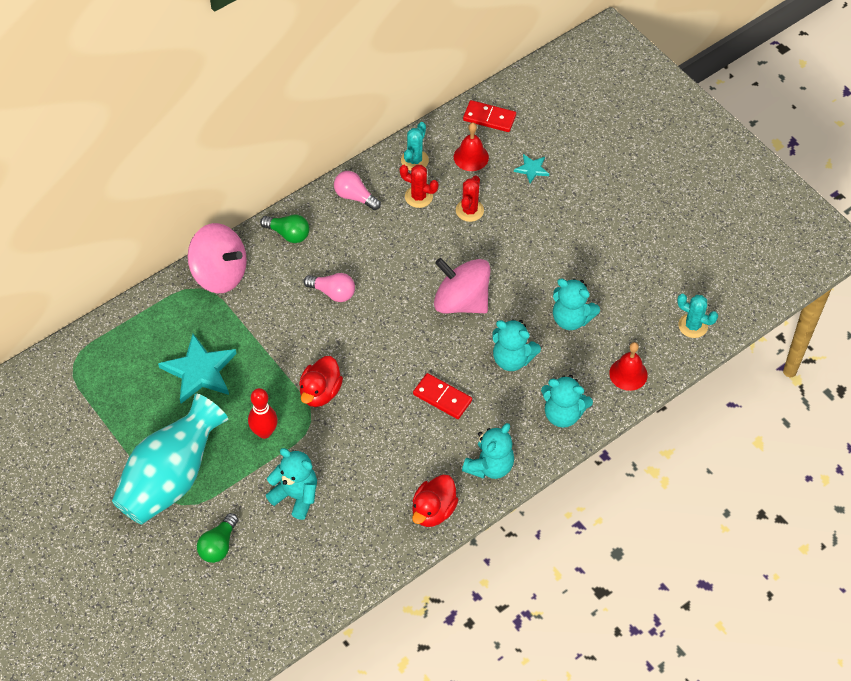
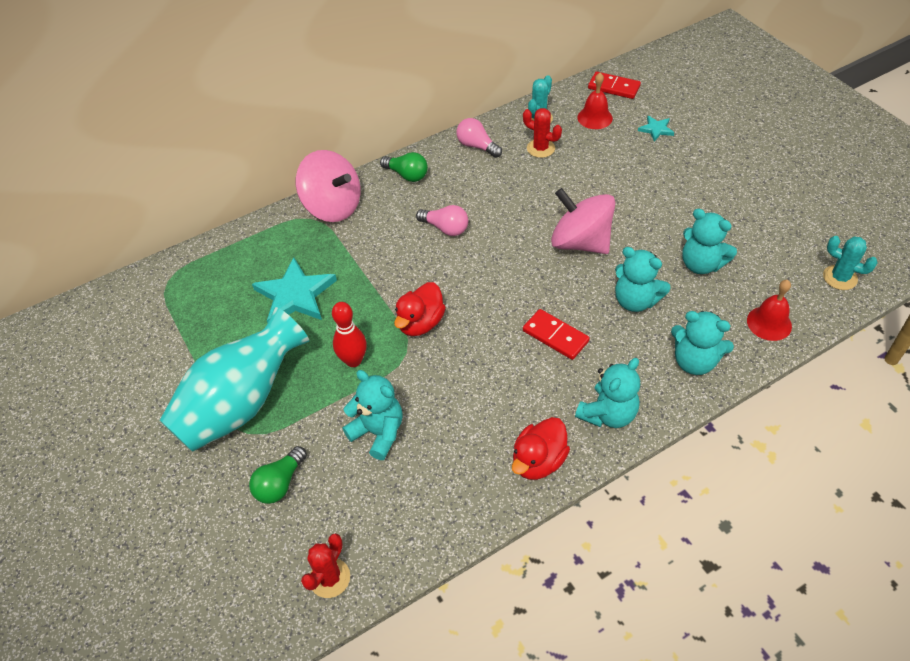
camera: 10 degrees right, 5 degrees down
(469, 210) = (592, 162): red cactus -> red cactus (329, 578)

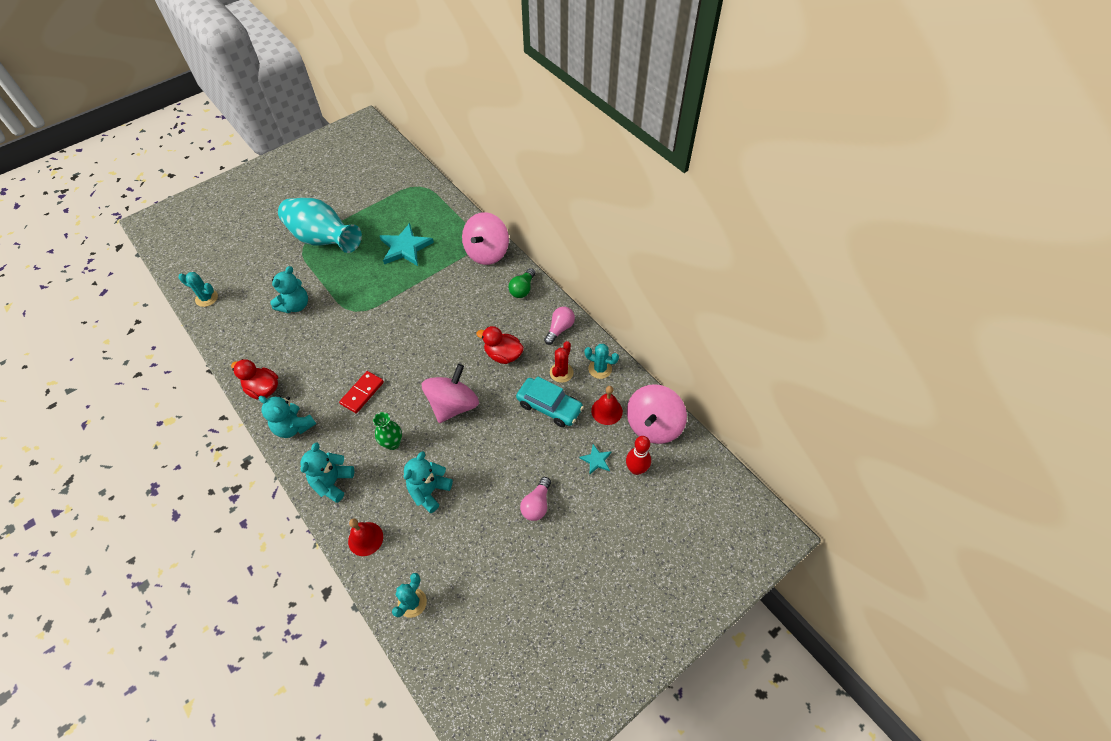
camera: 80 degrees right, 5 degrees up
(280, 483) = (267, 267): green light bulb -> none
(329, 578) = (206, 298): red cactus -> turquoise cactus
(353, 360) = (350, 285): red bowling pin -> red bowling pin (636, 469)
(420, 323) = (378, 315): red duck -> red duck (503, 355)
(445, 228) = (467, 319): pink light bulb -> pink light bulb (537, 504)
(586, 160) = (549, 406): none -> turquoise car
(614, 87) = (653, 425): red domino -> pink spinning top
(635, 300) = (392, 443): turquoise teddy bear -> green vase

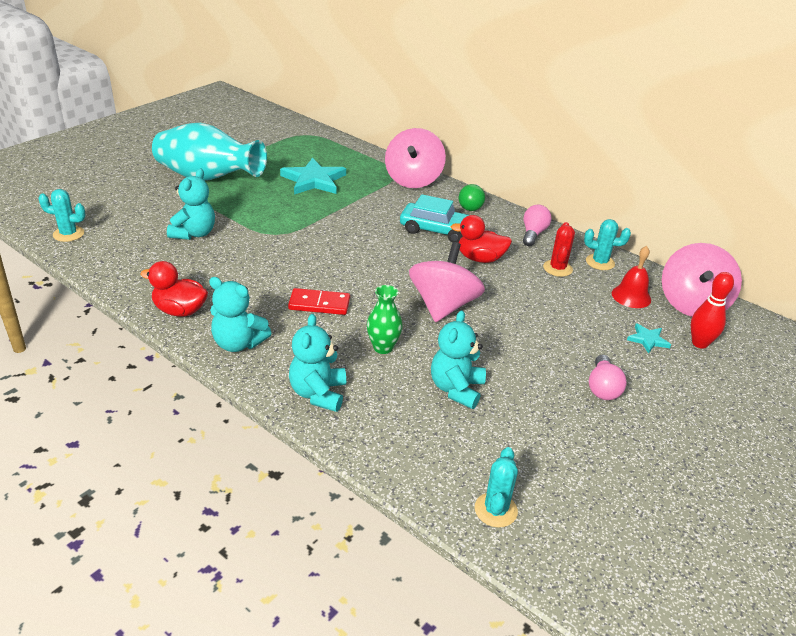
camera: 15 degrees left, 20 degrees down
(362, 393) = (319, 304): red domino -> red domino turned 75 degrees clockwise
(365, 539) = (393, 447): red bell -> none
(549, 406) = (562, 298): turquoise car -> turquoise car (437, 230)

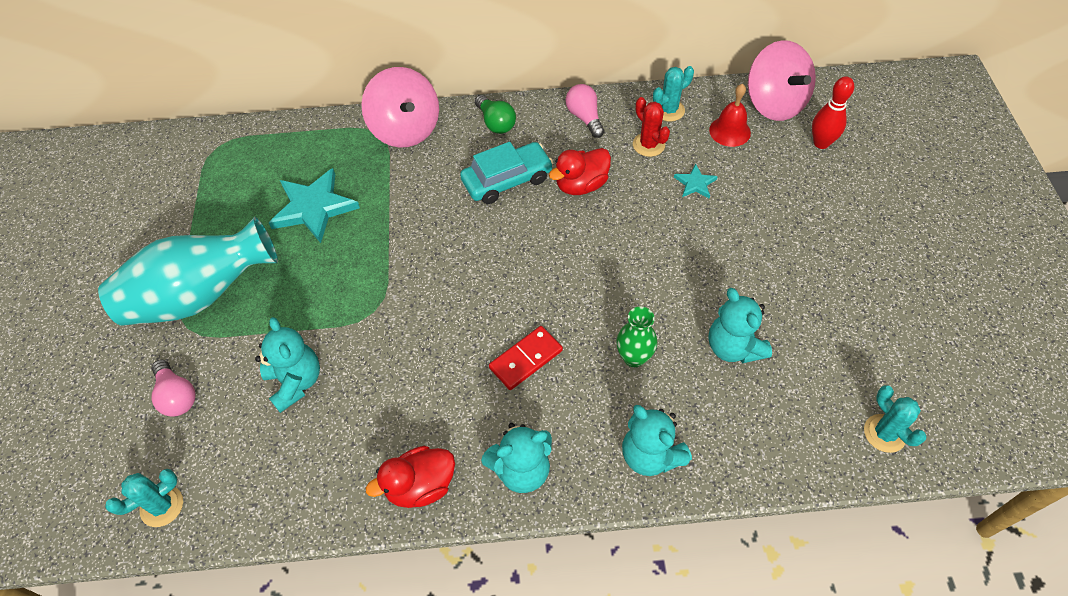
camera: 40 degrees left, 20 degrees up
(443, 306) = (620, 267): pink spinning top -> none
(602, 388) = (815, 248): pink light bulb -> pink light bulb (177, 396)
(648, 340) = (789, 170): turquoise star -> turquoise star (695, 183)

